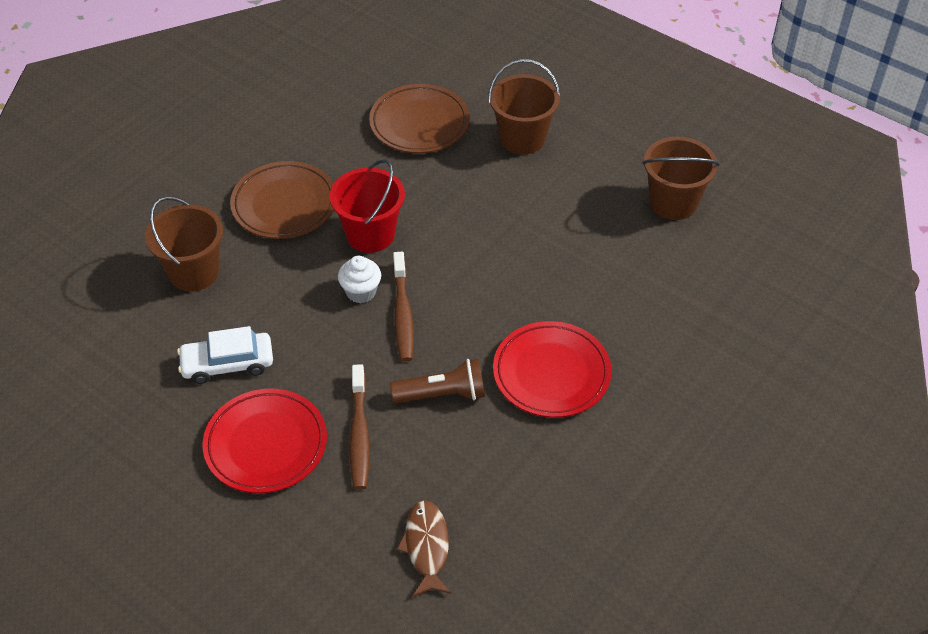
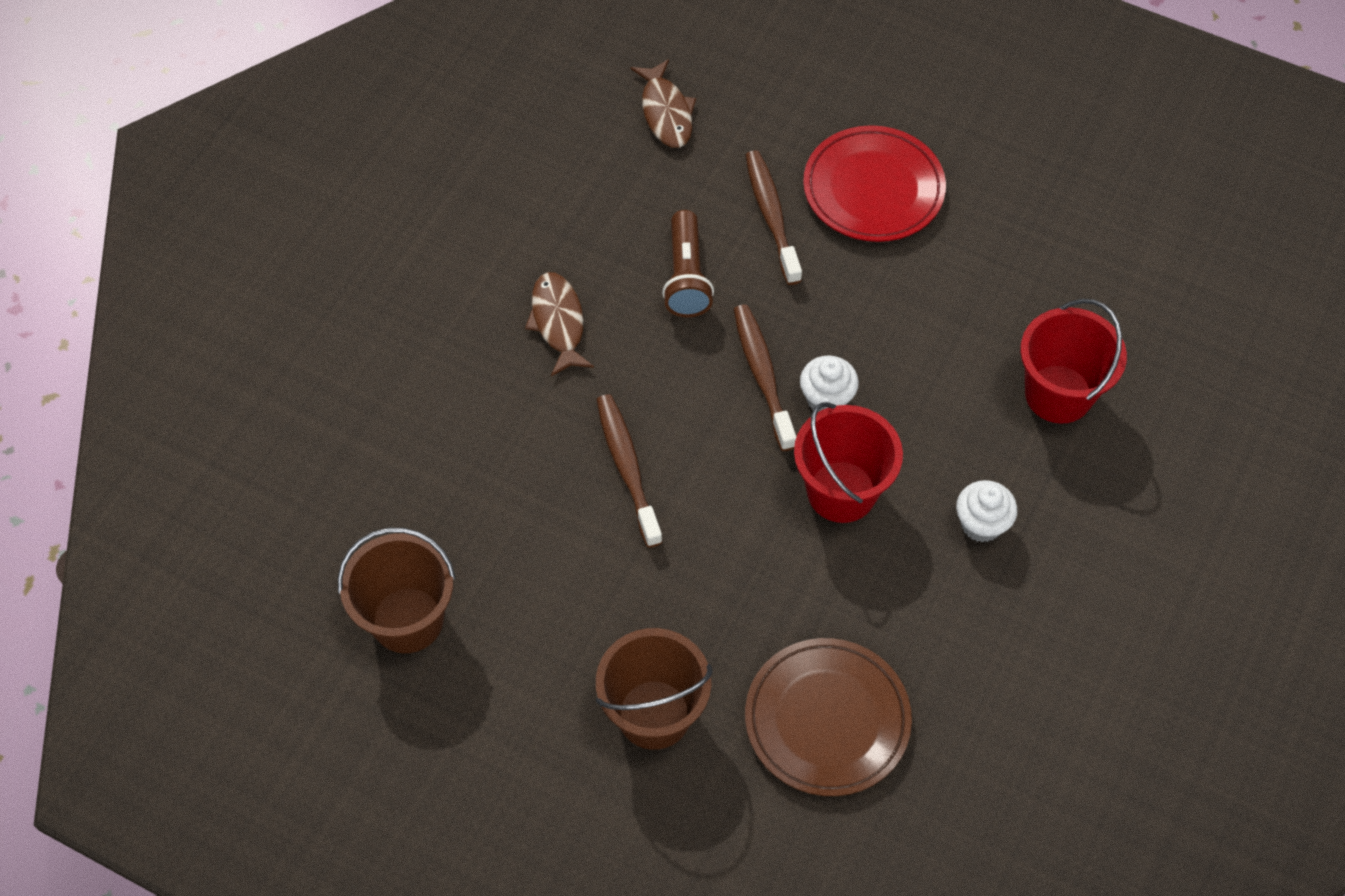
camera: 170 degrees right, 10 degrees up
(194, 272) = (1058, 394): brown bucket -> red bucket
(227, 364) = (957, 276): white car -> none
(284, 204) = (981, 524): brown plate -> white cupcake
(442, 394) = (686, 276): brown flashlight -> brown flashlight turned 75 degrees counterclockwise
(515, 268) = (627, 467): none -> brown toothbrush
(551, 373) = (558, 322): red plate -> brown fish

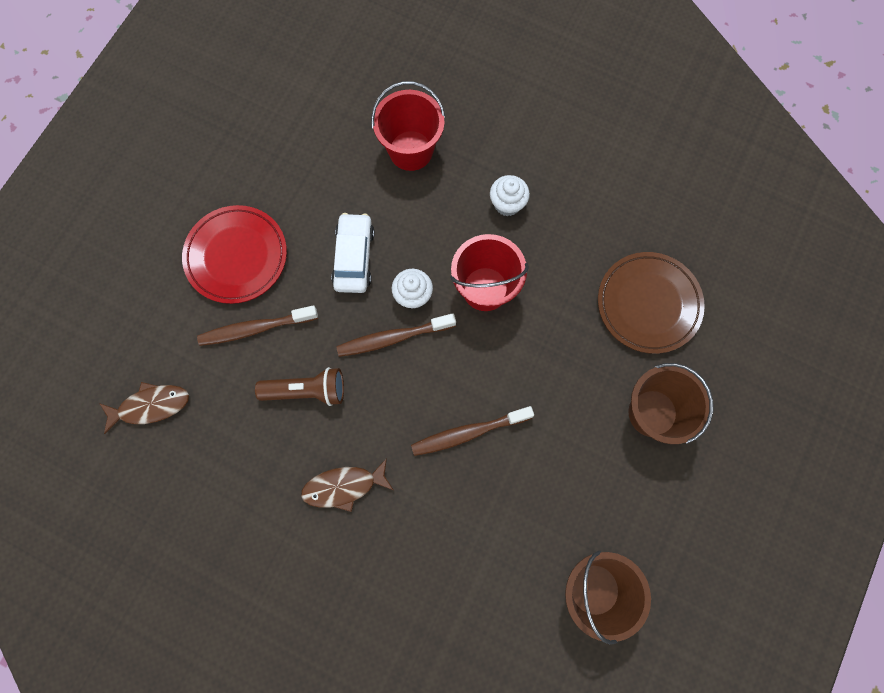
camera: 90 degrees left, 15 degrees up
(880, 325) = (354, 257): none -> white car

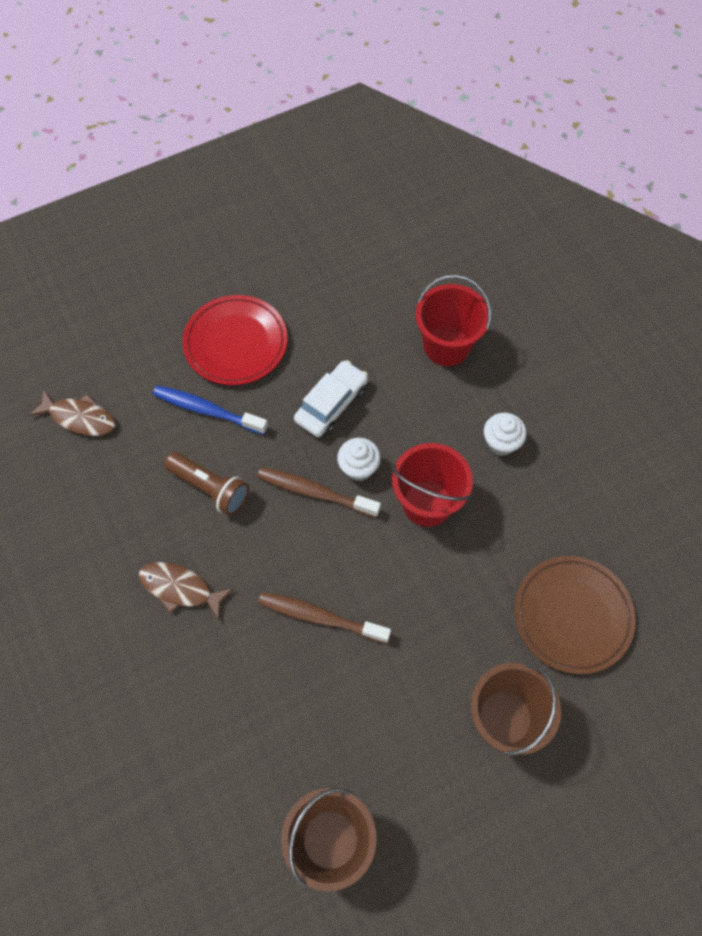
camera: 35 degrees right, 10 degrees down
(255, 328) = (207, 410): brown toothbrush -> blue toothbrush

